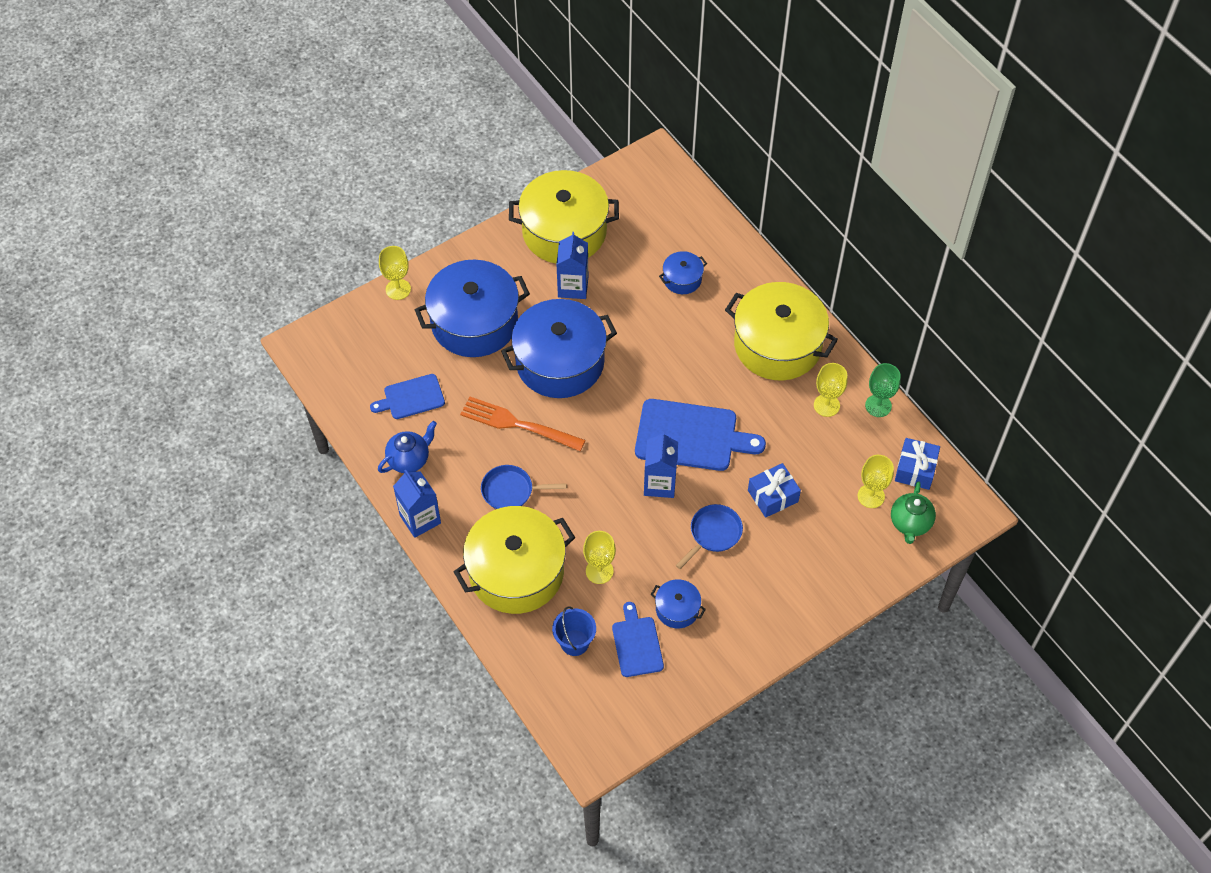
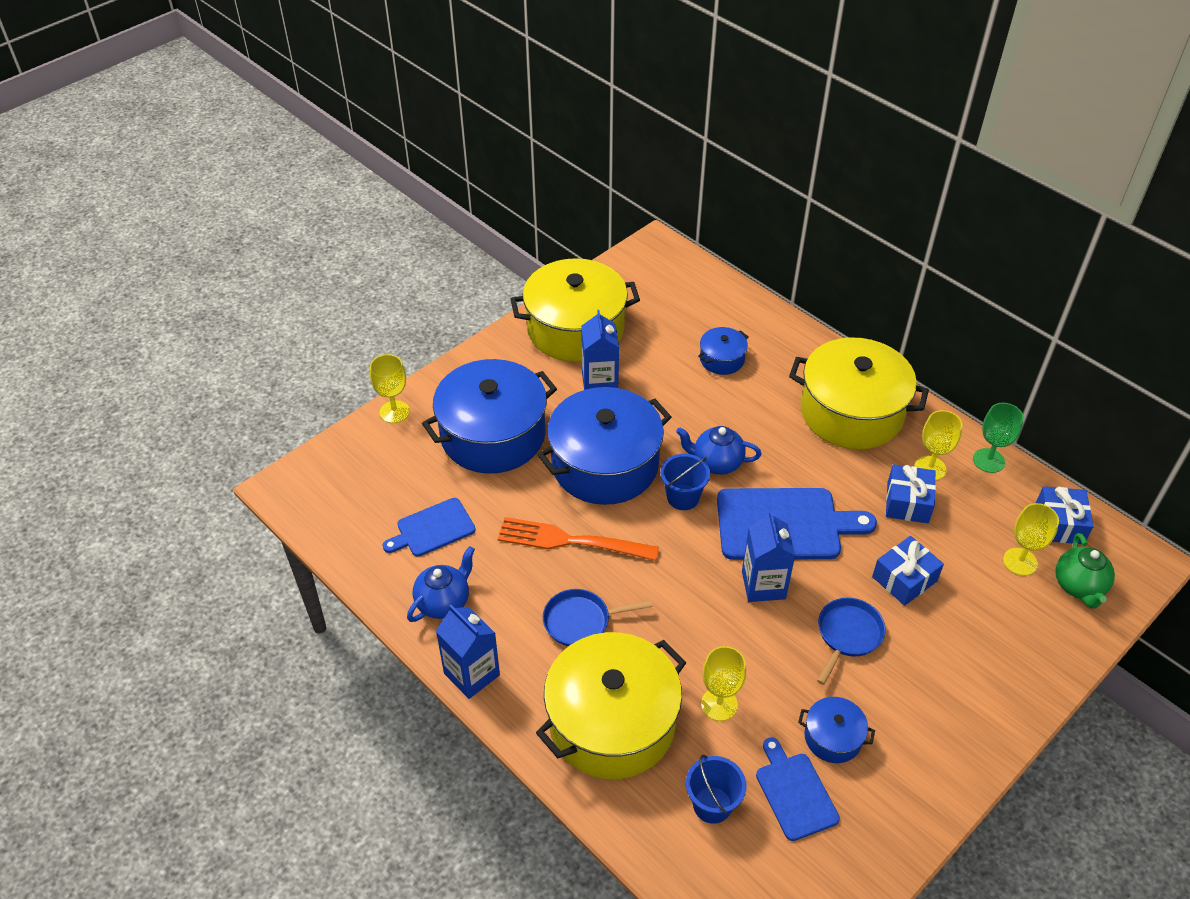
camera: 10 degrees left, 10 degrees down
(616, 400) = (683, 497): none -> blue bucket
(651, 374) = (716, 463): none -> blue teapot
(797, 432) = (907, 502): none -> blue gift

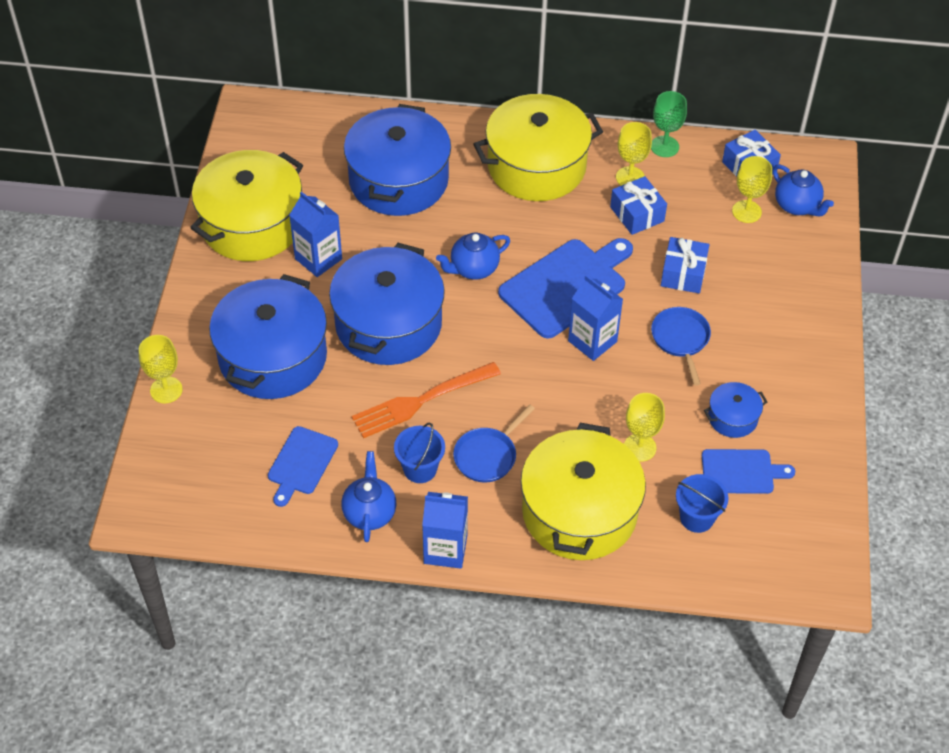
camera: 40 degrees left, 5 degrees up
(683, 497) = (473, 312): blue bucket -> blue bucket (420, 469)
(722, 359) = (398, 180): blue pot -> blue pot, size x2.22
(794, 793) = (741, 472): blue cutting board -> blue cutting board turned 150 degrees clockwise
(1078, 586) = (797, 206): green teapot -> blue teapot

